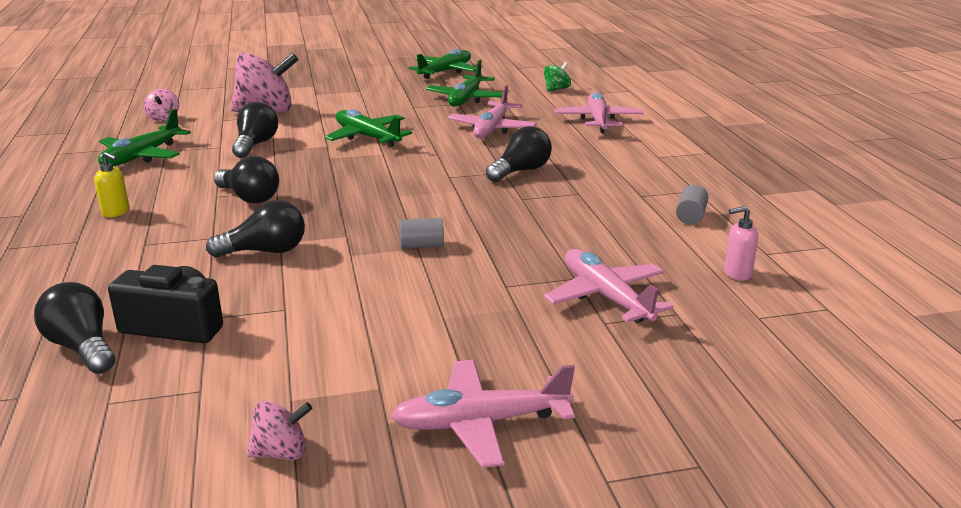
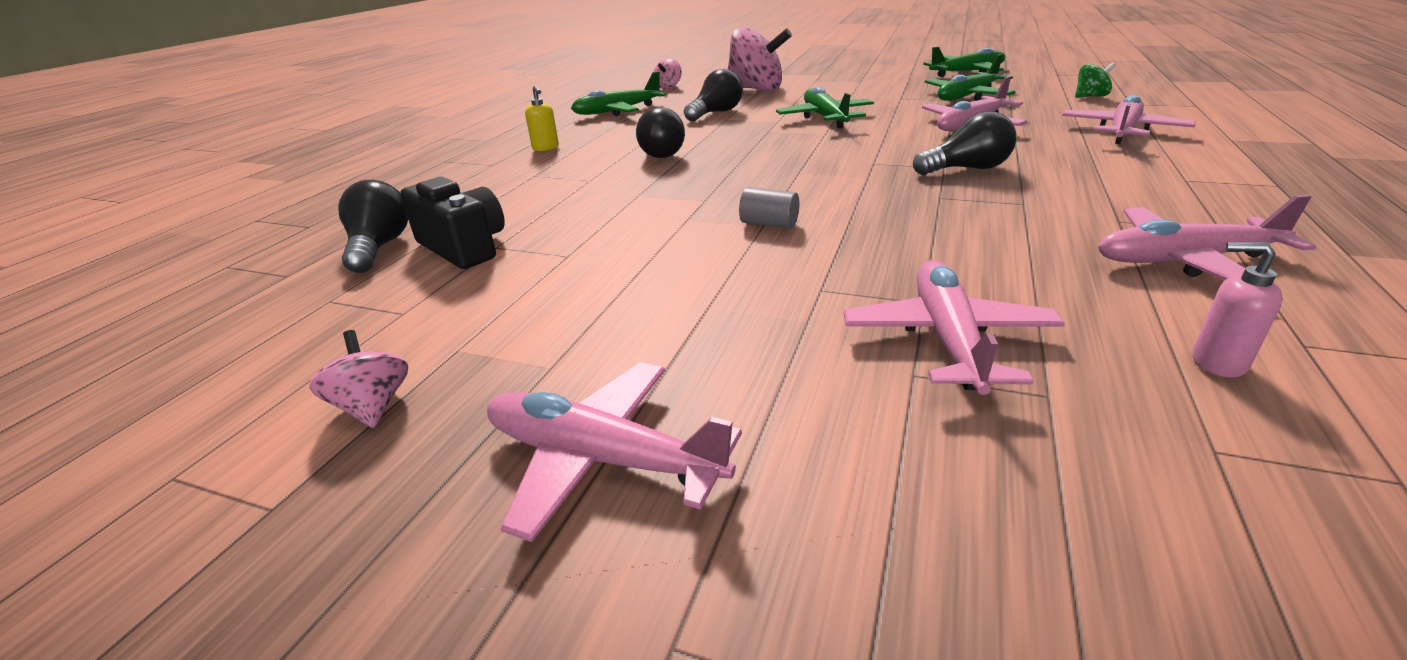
camera: 35 degrees right, 5 degrees up
(265, 251) = (616, 199): black light bulb -> none
(281, 453) = (373, 406): pink spinning top -> pink spinning top turned 135 degrees counterclockwise
(690, 216) = (1185, 260): grey cylinder -> pink plane

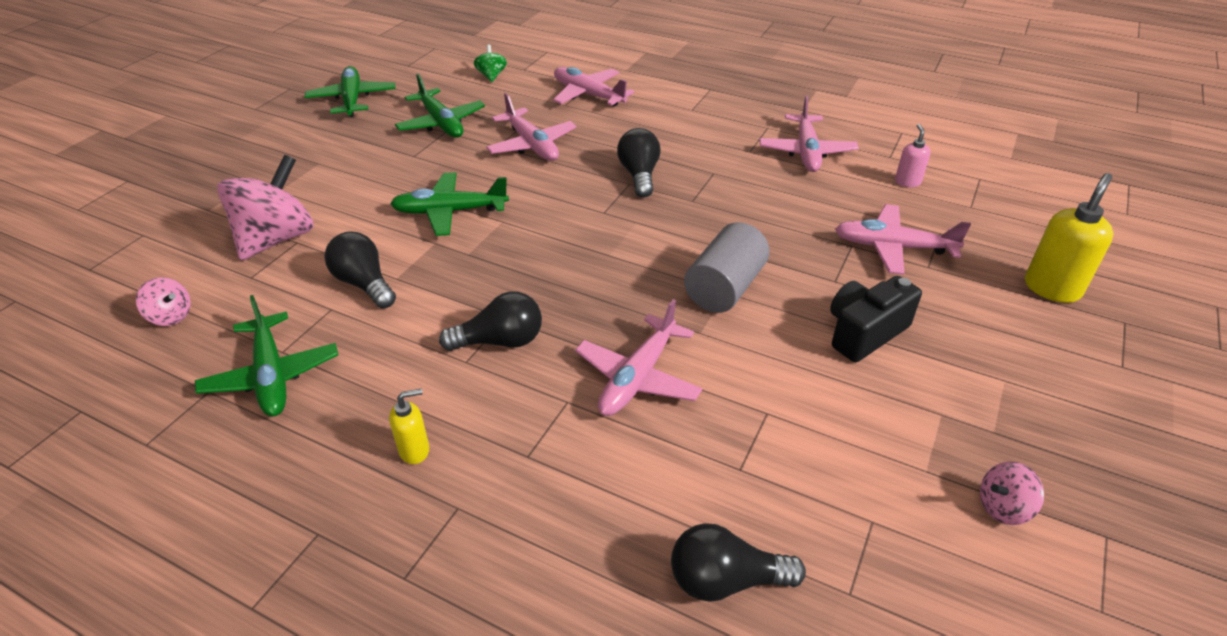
camera: 85 degrees left, 10 degrees up
(464, 247) = (738, 496): black camera -> black camera (864, 332)
(602, 459) = (1024, 386): pink plane -> pink plane (638, 377)
(769, 224) = (724, 288): grey cylinder -> grey cylinder, size x1.93
(944, 556) = (1052, 288): none -> yellow soap dispenser
(1217, 362) = (907, 182): pink soap dispenser -> pink soap dispenser turned 150 degrees clockwise

